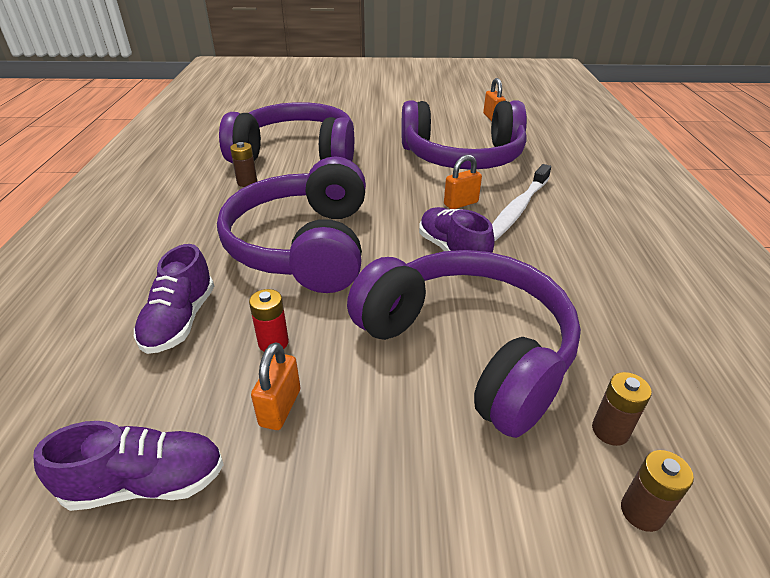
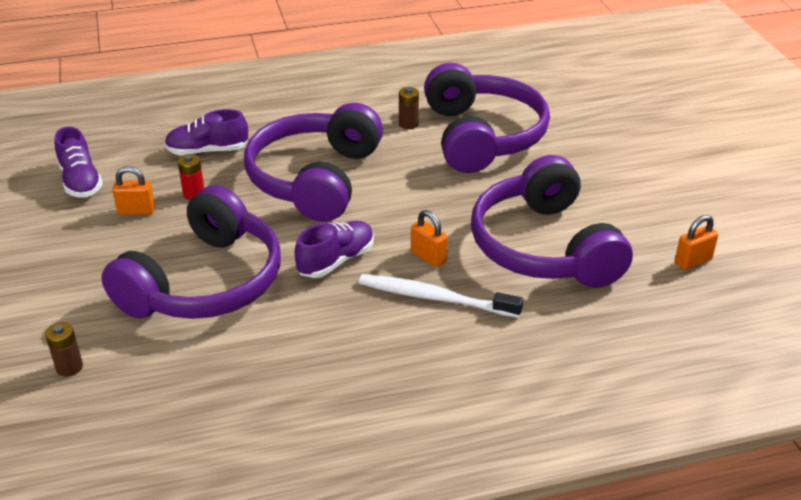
camera: 75 degrees right, 0 degrees up
(303, 245) = (315, 179): purple headphones -> purple headphones turned 60 degrees counterclockwise
(610, 430) = (133, 356): brown battery -> none

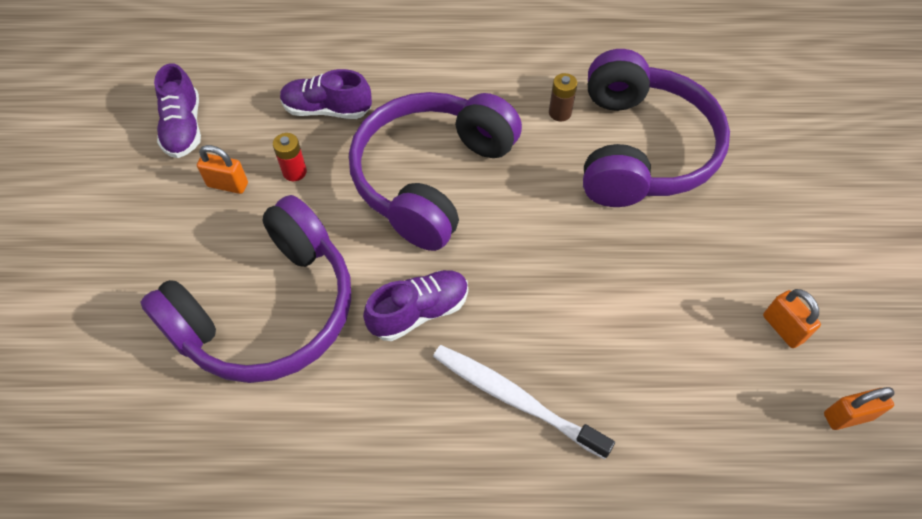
camera: 15 degrees right, 20 degrees up
(69, 367) = (93, 404): brown battery -> none
(428, 257) = (525, 331): orange padlock -> orange padlock (783, 328)
(543, 247) = (666, 347): purple headphones -> none

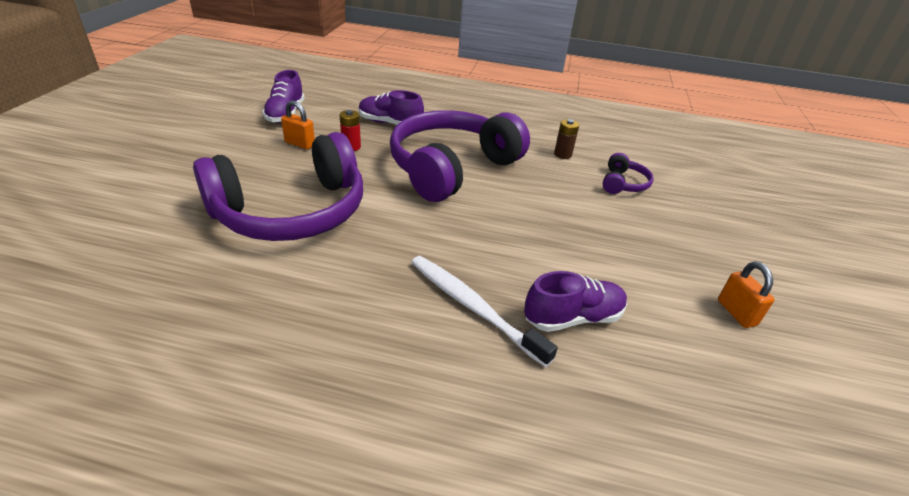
camera: 10 degrees right, 20 degrees down
(419, 312) = (411, 236): purple shoe -> purple shoe (573, 318)
(641, 149) = (623, 184): purple headphones -> purple headphones, size x0.41
(847, 416) = (801, 391): orange padlock -> none

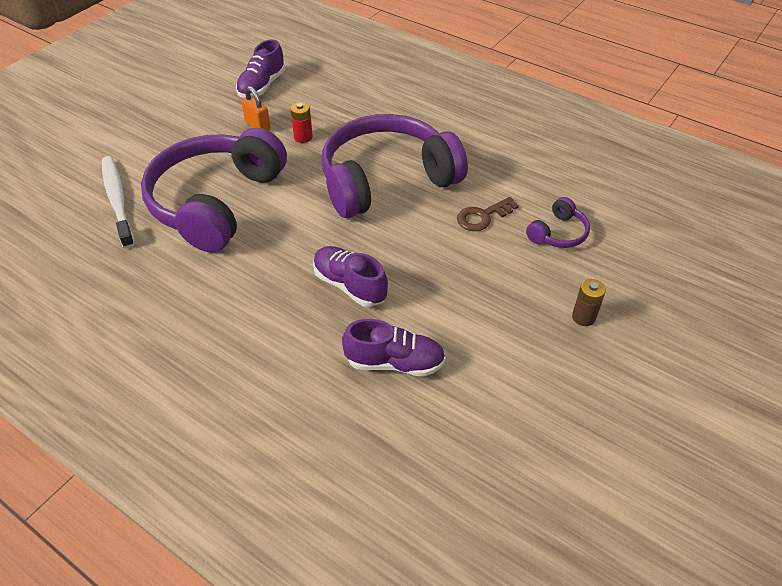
camera: 25 degrees right, 10 degrees up
(292, 212) = (216, 202): purple headphones -> purple headphones turned 120 degrees clockwise
(390, 123) = (356, 113): purple shoe -> purple shoe (350, 285)
(473, 307) = (315, 330): white toothbrush -> white toothbrush (117, 200)
(555, 182) = (483, 216): none -> brown key
(562, 154) = (517, 183): brown battery -> brown battery (583, 317)
(736, 313) = (558, 400): orange padlock -> none

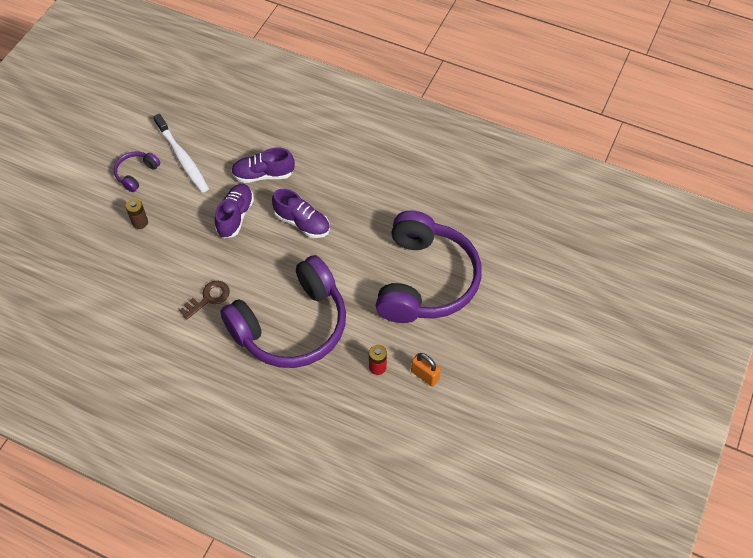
camera: 170 degrees right, 10 degrees up
(117, 200) = (504, 270): white toothbrush -> white toothbrush (182, 158)
(262, 86) = (443, 438): purple shoe -> purple shoe (235, 216)
(558, 233) = (149, 290): purple headphones -> purple headphones (136, 174)

